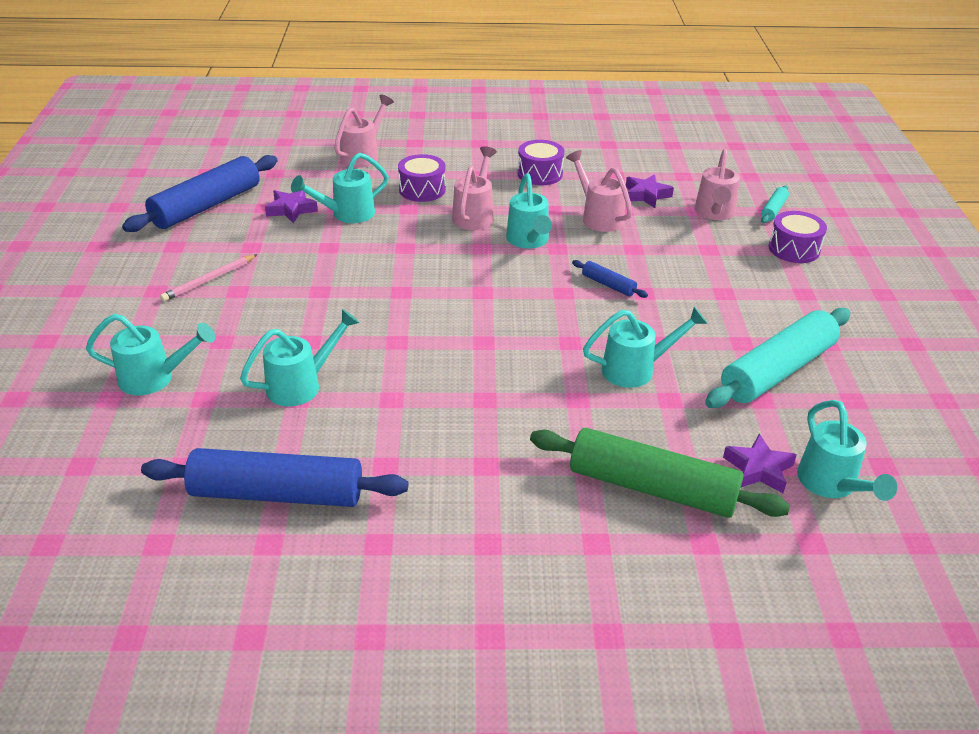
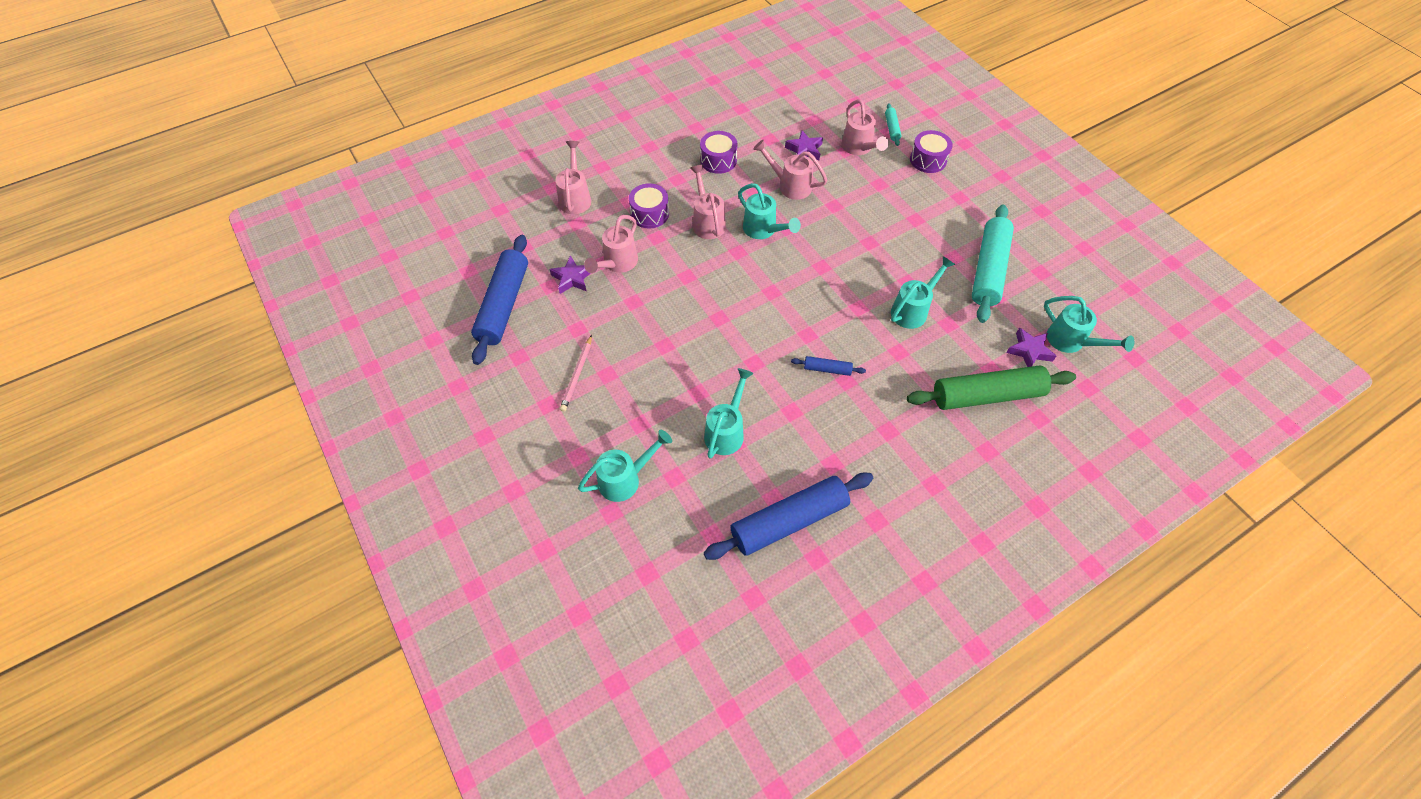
camera: 30 degrees left, 20 degrees up
(347, 214) = (617, 263): turquoise watering can -> pink watering can
(608, 285) = (843, 246): blue rolling pin -> blue rolling pin (827, 369)

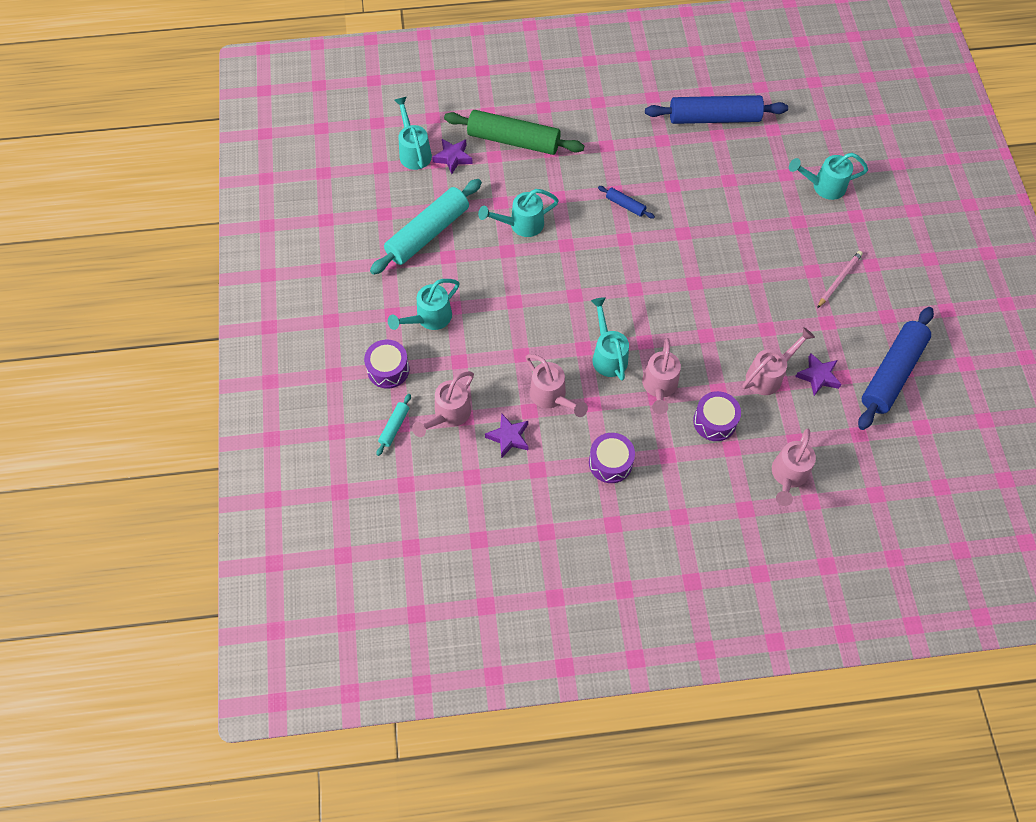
camera: 155 degrees left, 5 degrees up
(726, 431) = (731, 190): turquoise watering can -> turquoise watering can (429, 318)
(859, 148) = (448, 415): pink watering can -> pink watering can turned 150 degrees counterclockwise

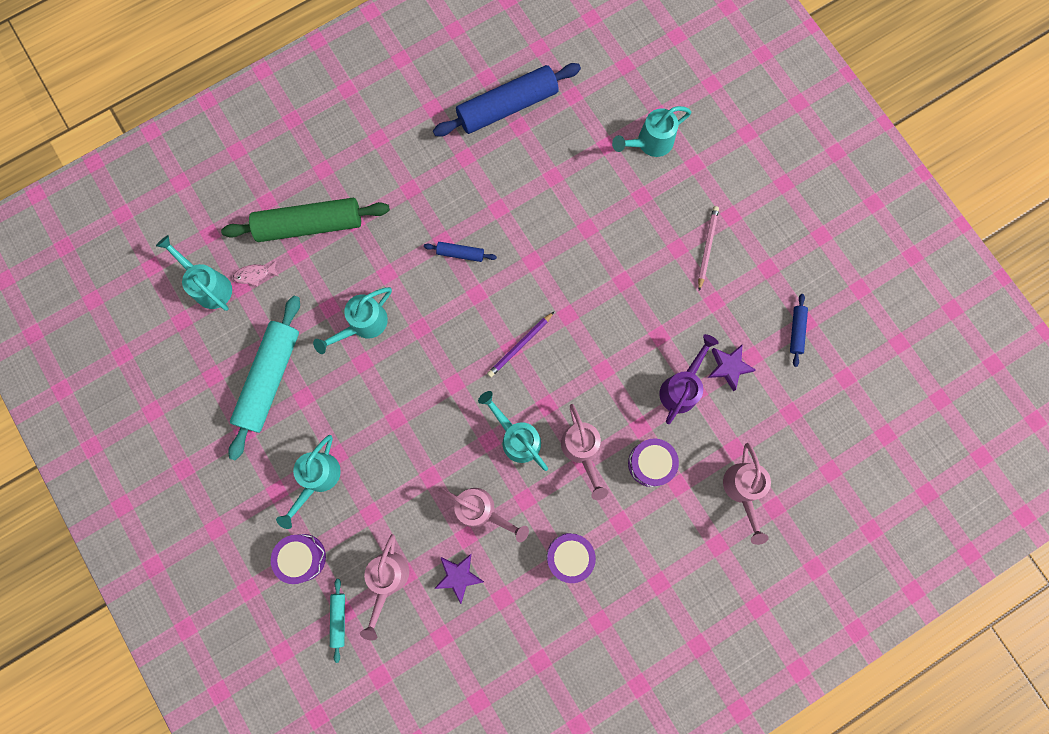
camera: 25 degrees left, 15 degrees up
(453, 158) = (254, 274): purple star -> pink fish
(643, 289) = (520, 345): none -> purple pencil
(768, 375) = (681, 388): pink watering can -> purple watering can
(892, 373) = (796, 331): blue rolling pin -> blue rolling pin, size x0.44

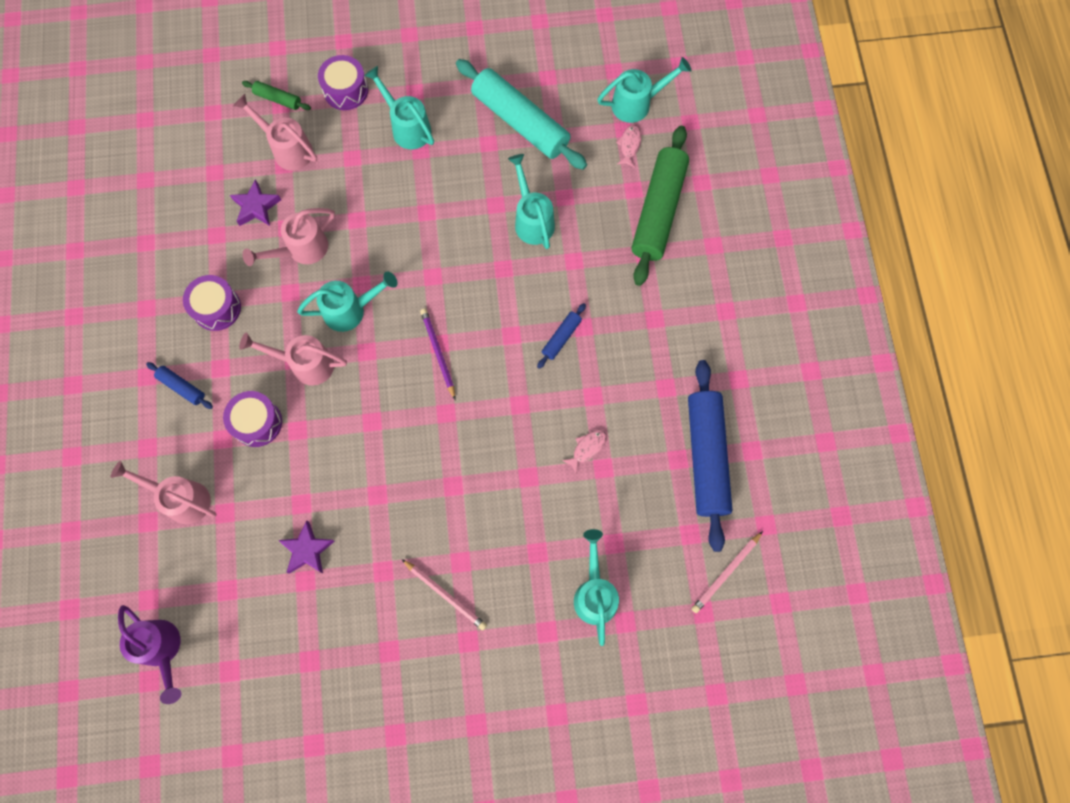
camera: 115 degrees right, 5 degrees down
(339, 619) = (278, 99): turquoise rolling pin -> green rolling pin
(543, 194) = (587, 448): none -> pink fish
(588, 60) = (726, 573): none -> pink pencil
(681, 388) = (313, 490): purple watering can -> purple watering can (162, 649)
(796, 331) = (305, 644): blue rolling pin -> blue rolling pin (182, 387)

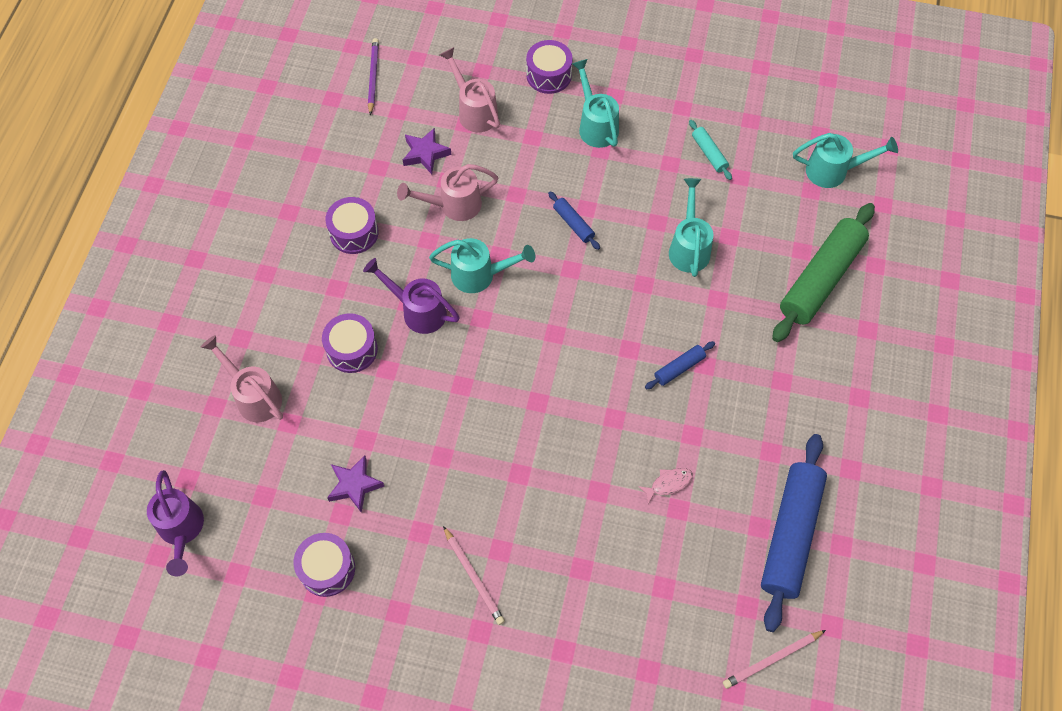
camera: 20 degrees right, 10 degrees down
(182, 387) = (294, 294): blue rolling pin -> blue rolling pin (573, 224)
(278, 99) = (482, 64): green rolling pin -> none
(305, 364) = (418, 311): pink watering can -> purple watering can
(311, 636) = (327, 569): none -> purple drum
(438, 353) = (550, 342): purple pencil -> purple pencil (373, 77)
(520, 122) = (709, 153): turquoise rolling pin -> turquoise rolling pin, size x0.44
(595, 593) = (626, 630): turquoise watering can -> none
(629, 145) = (812, 207): pink fish -> none

